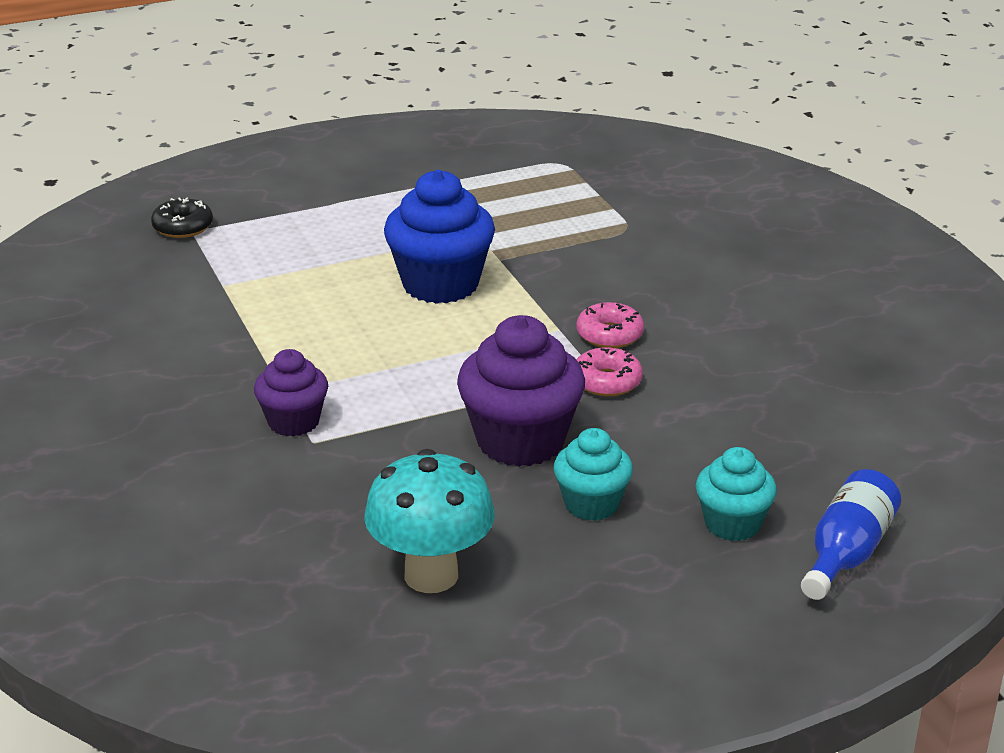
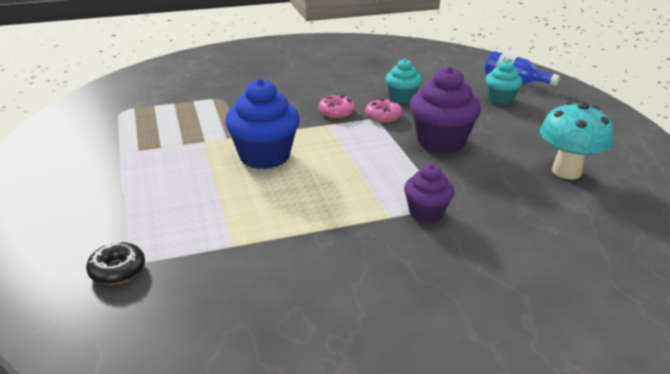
camera: 85 degrees left, 0 degrees up
(591, 504) = (493, 127): turquoise cupcake -> turquoise cupcake (402, 98)

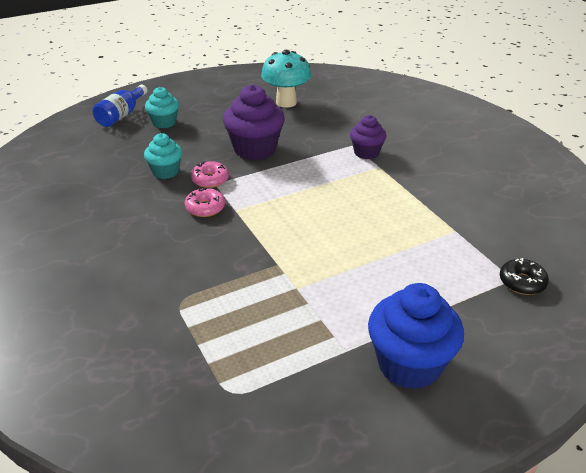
camera: 100 degrees left, 5 degrees up
(264, 156) = (314, 239): blue cupcake -> blue cupcake (409, 364)

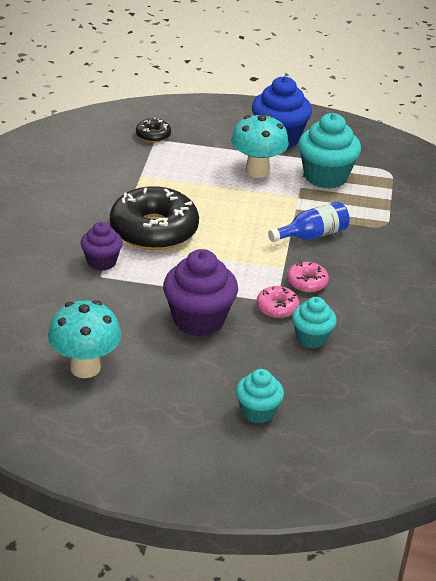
camera: 145 degrees left, 0 degrees up
(121, 115) = (299, 455): blue bottle -> blue bottle (312, 235)
(296, 333) = (325, 176): none -> turquoise cupcake
(369, 190) = (154, 230): none -> black donut
(371, 297) = (257, 171): none -> turquoise mushroom

